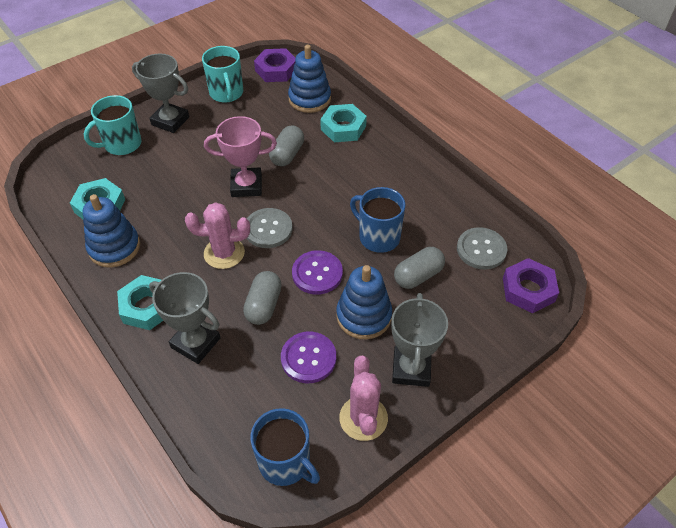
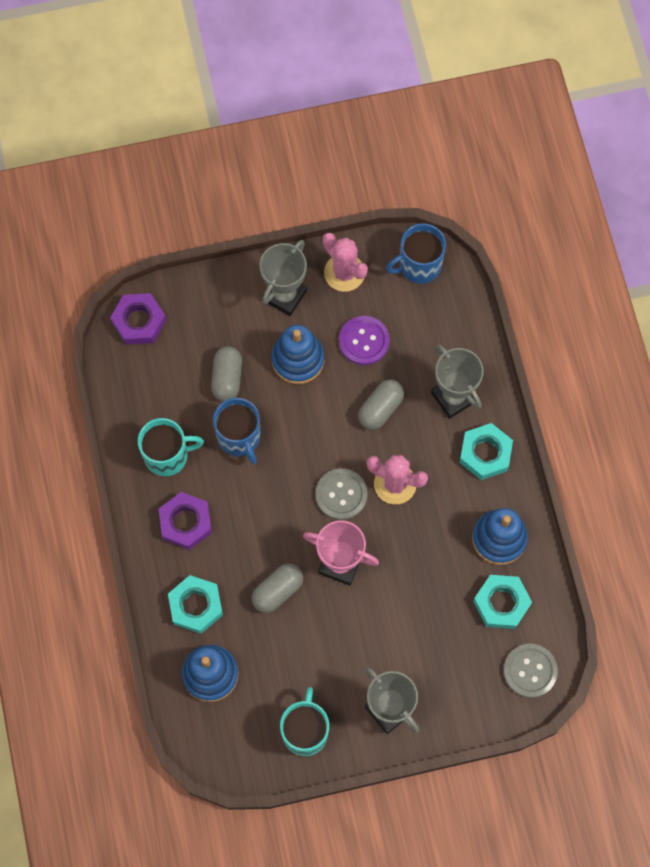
camera: 155 degrees left, 20 degrees up
(121, 144) = (456, 693): turquoise mug -> turquoise mug (167, 455)
(276, 70) = (226, 751): purple nut -> purple nut (186, 523)
(285, 462) = (418, 265): blue mug -> blue mug turned 90 degrees counterclockwise
(317, 273) = (317, 421): purple button -> none
(363, 418) = (344, 273): pink cactus -> pink cactus turned 60 degrees counterclockwise
(418, 276) = (227, 378): grey capsule -> grey capsule turned 75 degrees counterclockwise
(481, 249) = (151, 380): grey button -> grey button (530, 671)

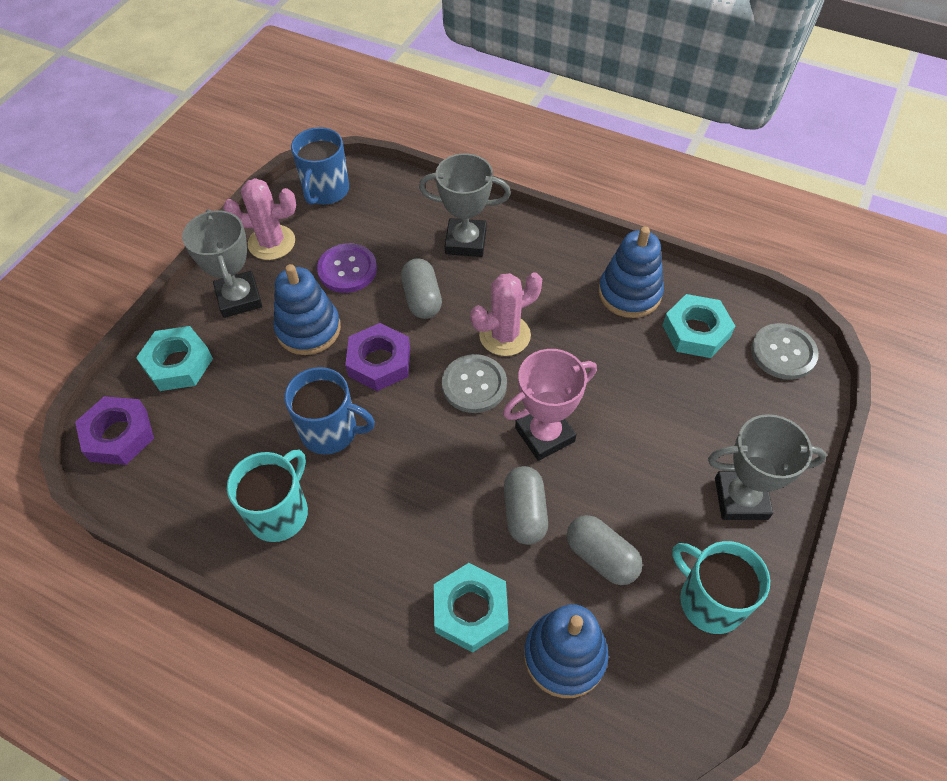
camera: 50 degrees left, 15 degrees down
(186, 523) = (368, 549): purple nut -> purple nut (379, 362)
(227, 378) = (261, 399): grey capsule -> grey capsule (601, 557)
(485, 453) = (539, 253): turquoise nut -> turquoise nut (178, 363)

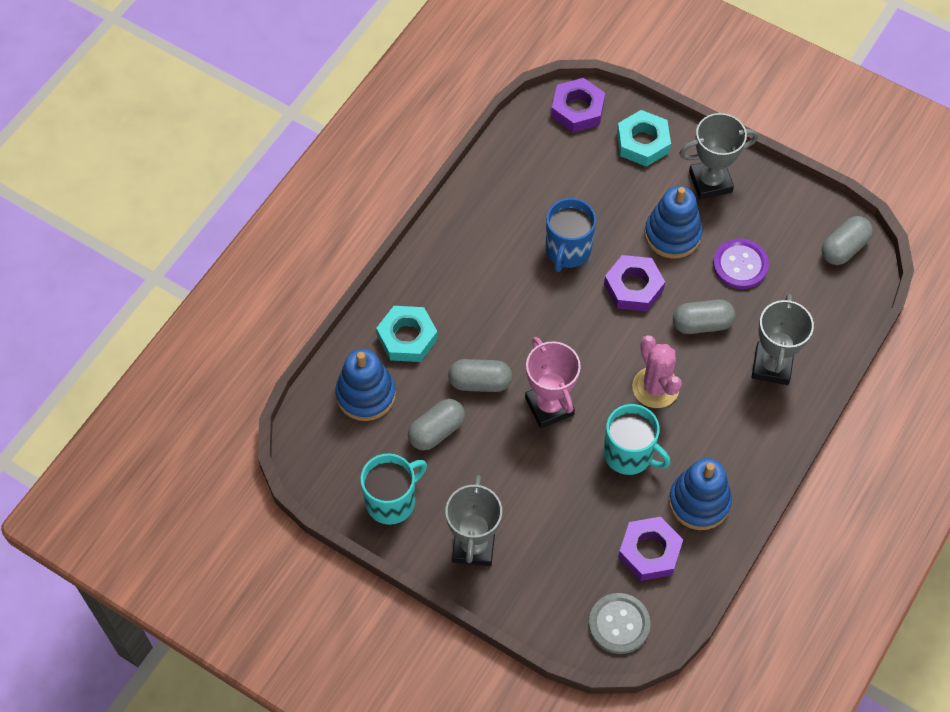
camera: 95 degrees right, 5 degrees up
(271, 243) = (776, 204): pink cactus -> none
(280, 512) = (499, 217): turquoise mug -> turquoise mug (629, 454)
(325, 191) = (844, 248): blue mug -> grey capsule
(474, 385) = (604, 358): grey button -> none
(696, 331) = (649, 551): turquoise nut -> purple nut

